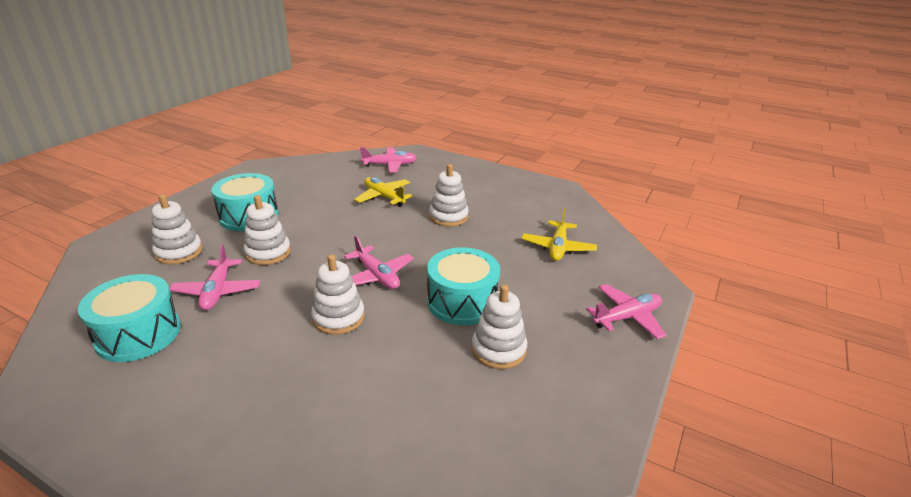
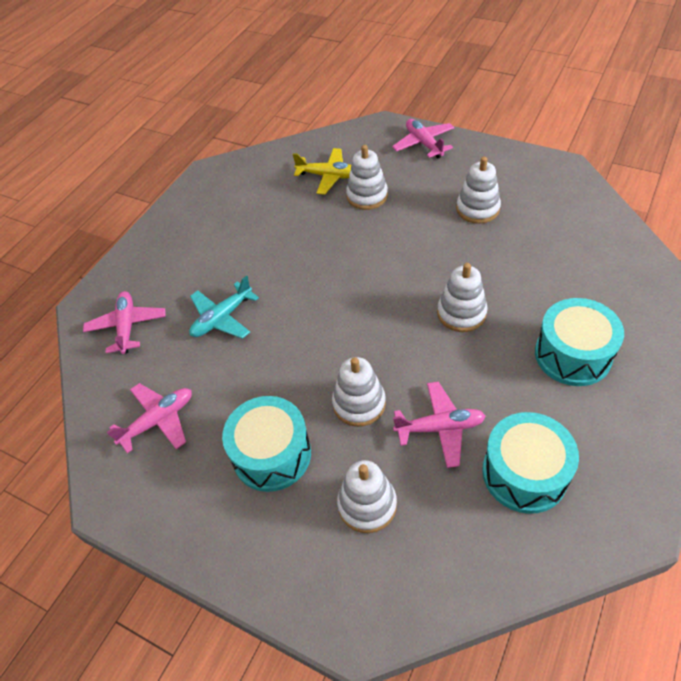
camera: 85 degrees left, 20 degrees up
(377, 276) = (391, 297): pink plane -> pink plane (158, 420)
(384, 197) = (222, 318): yellow plane -> turquoise plane
(448, 217) = (271, 254): white stacking toy -> white stacking toy (367, 196)
(462, 302) = (421, 233): turquoise drum -> turquoise drum (572, 355)

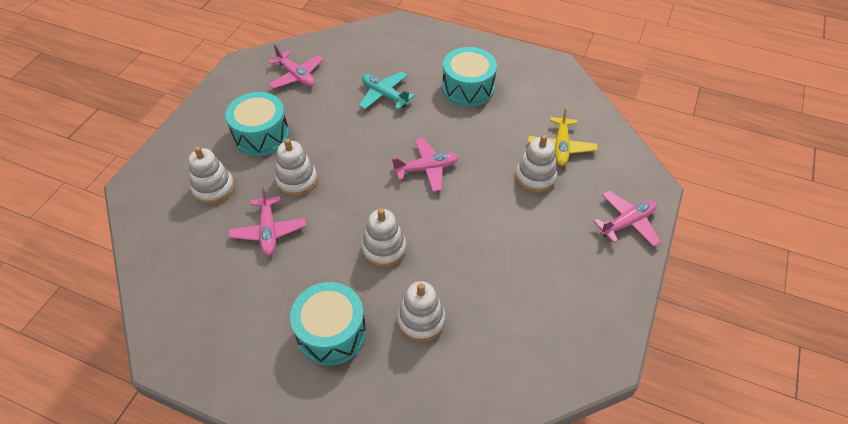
camera: 80 degrees right, 0 degrees up
(127, 326) = (379, 47): pink plane -> pink plane (426, 169)
(477, 209) = (525, 268): white stacking toy -> white stacking toy (421, 320)
(524, 473) = (220, 284): turquoise drum -> turquoise drum (468, 88)

